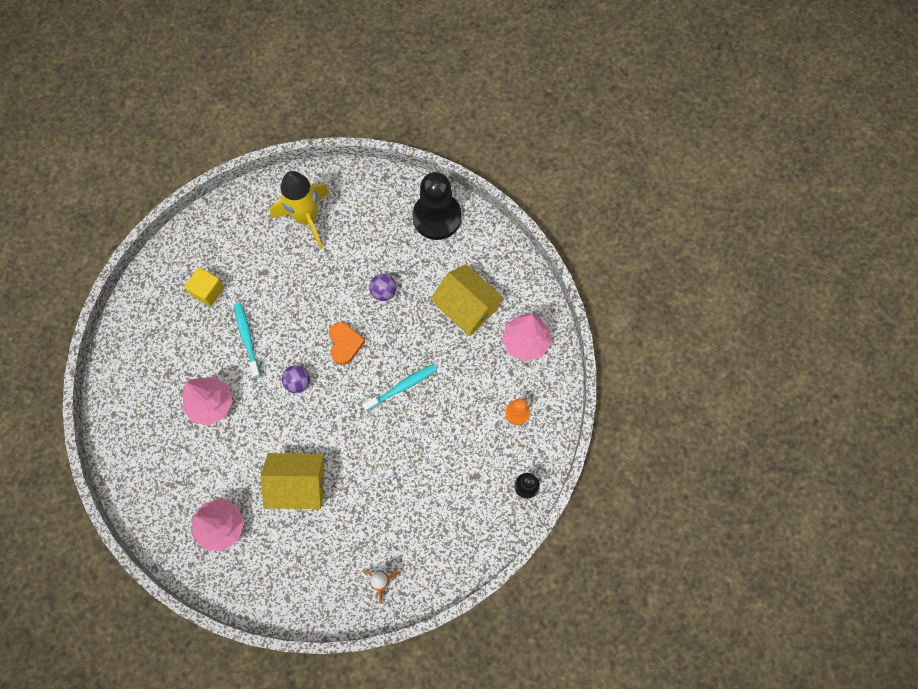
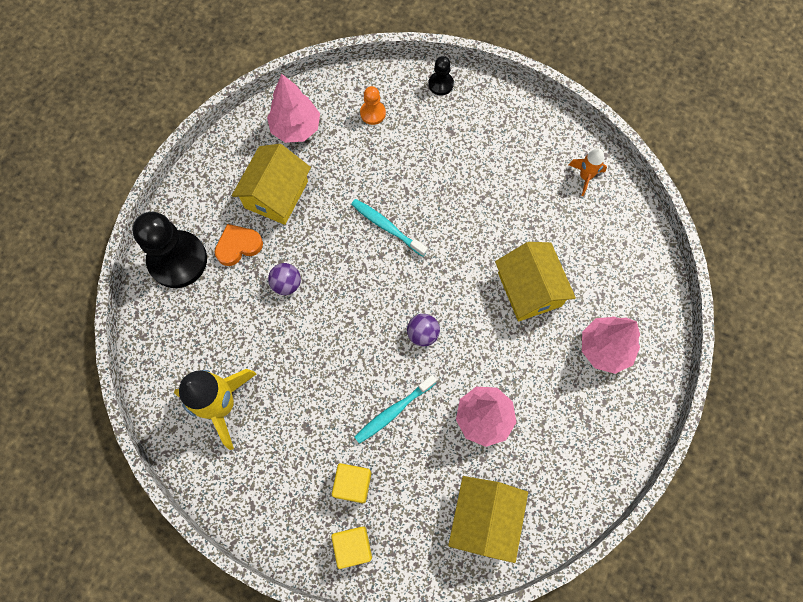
camera: 110 degrees left, 0 degrees up
(139, 376) = (484, 519): none -> yellow house
(165, 277) = (353, 546): none -> yellow cube
(345, 344) = (361, 302): orange heart -> orange heart (238, 246)

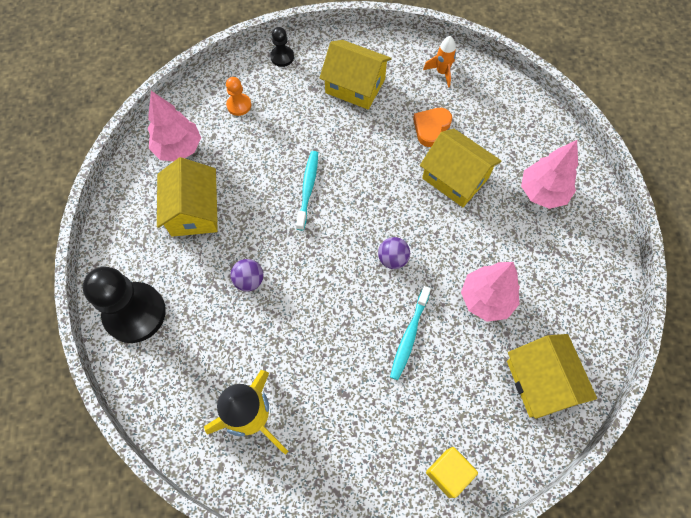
camera: 30 degrees left, 5 degrees down
(238, 246) = (185, 271): orange heart -> orange heart (431, 128)
(353, 484) = (414, 418): yellow cube -> none
(387, 227) = (308, 189): turquoise toothbrush -> turquoise toothbrush turned 90 degrees clockwise
(492, 148) = (355, 86): none -> yellow house

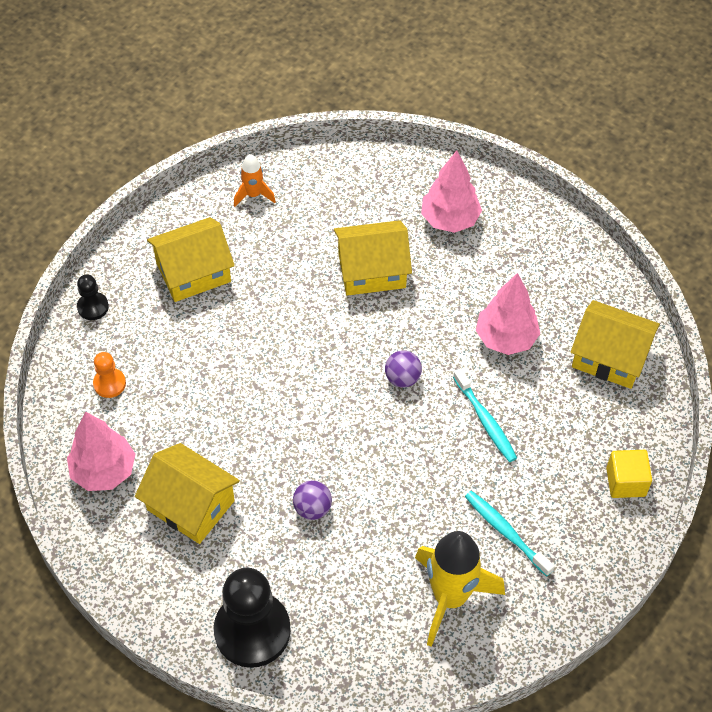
camera: 50 degrees left, 10 degrees down
(308, 189) = (265, 392): turquoise toothbrush -> turquoise toothbrush (506, 532)
(431, 128) = (303, 248): orange heart -> none

